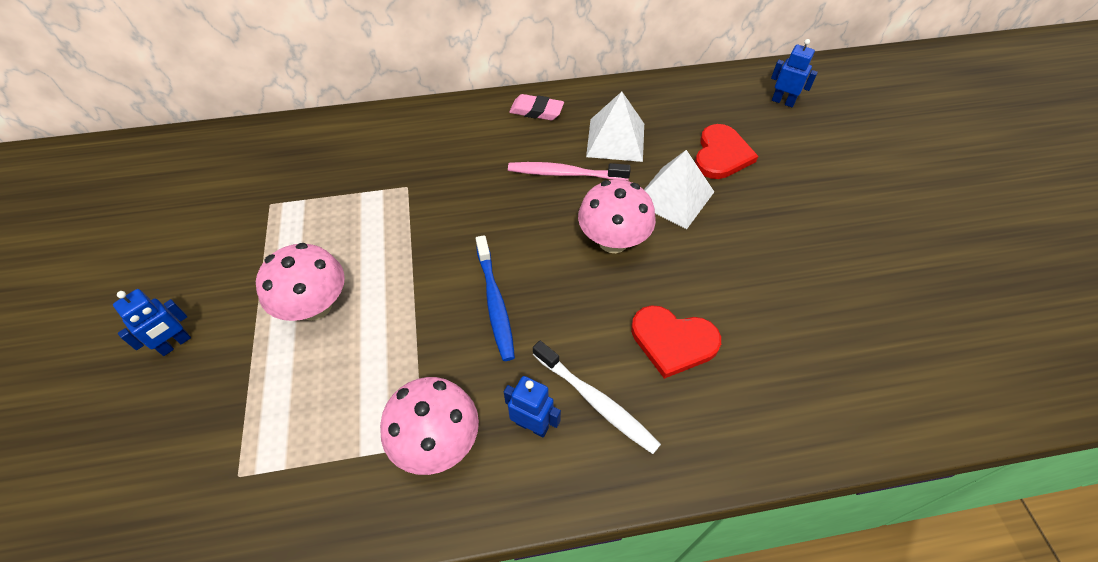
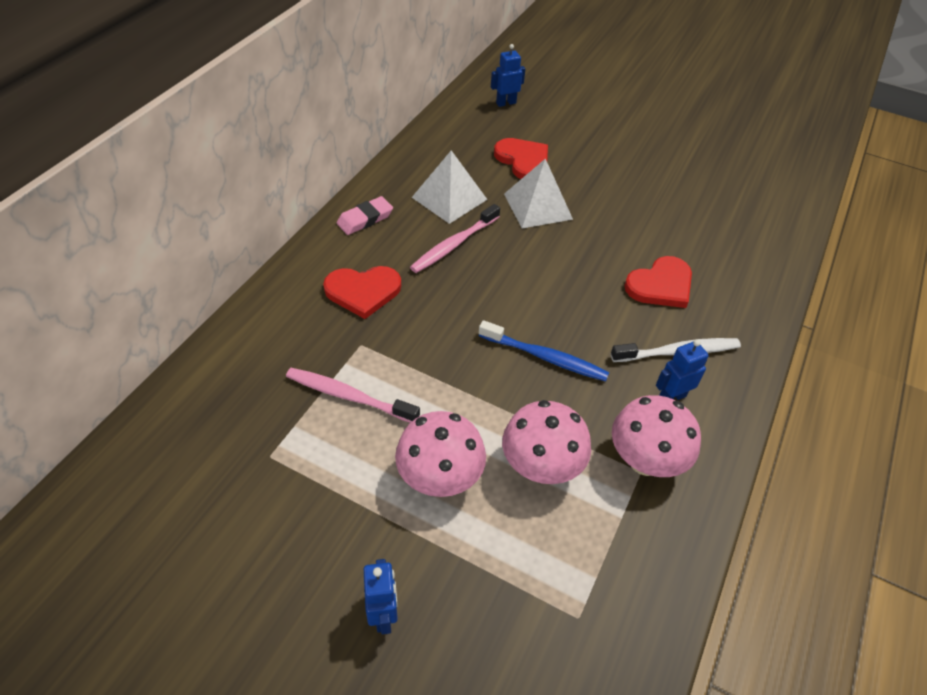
camera: 55 degrees left, 5 degrees down
(352, 210) = (349, 396): none -> pink toothbrush
(460, 155) = (363, 291): none -> red heart
(613, 241) = (548, 260): pink mushroom -> pink mushroom (541, 466)

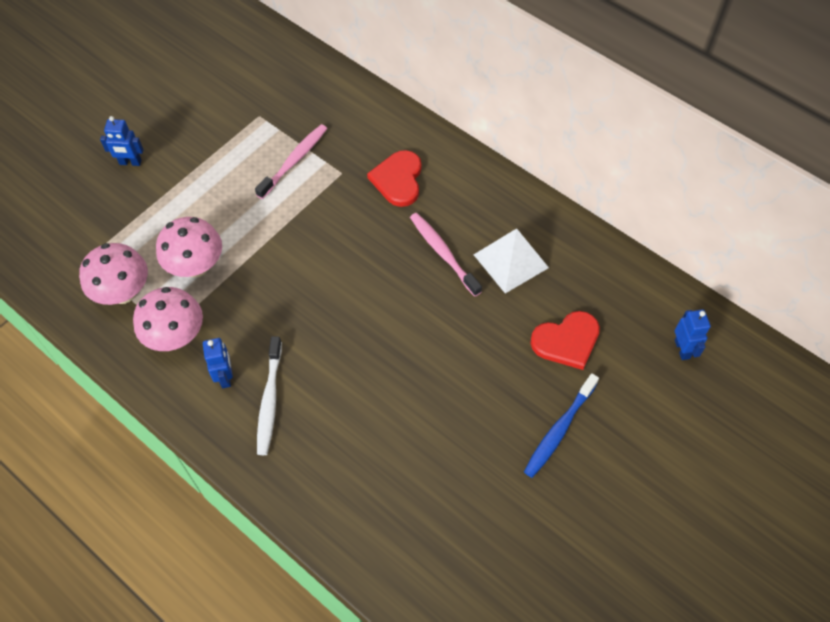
camera: 105 degrees right, 10 degrees up
(365, 219) = (489, 190): pink eraser -> none
(440, 478) = (209, 204): pink mushroom -> pink mushroom (123, 292)
(538, 206) = (488, 336): white pyramid -> none
(545, 357) = (293, 294): blue toothbrush -> blue toothbrush (559, 430)
(660, 285) = (353, 416): red heart -> none

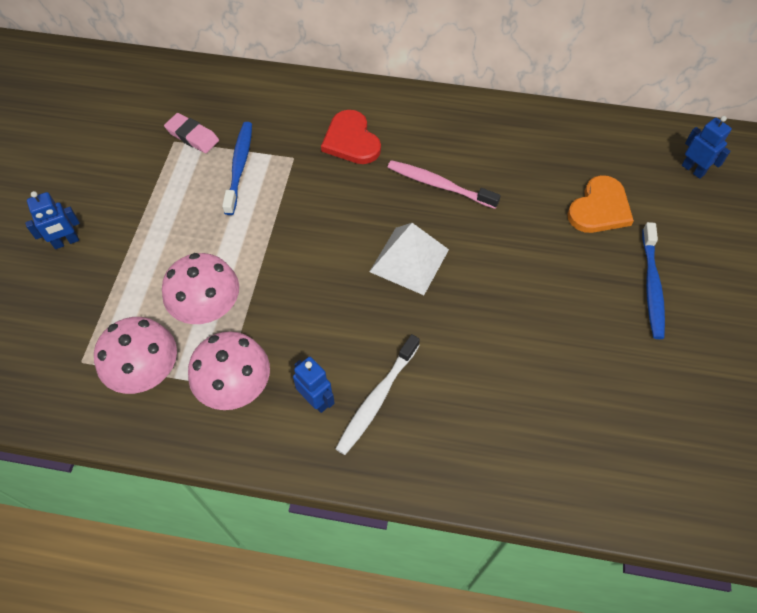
camera: 30 degrees left, 0 degrees up
(269, 400) = (377, 399): white toothbrush -> white toothbrush turned 60 degrees clockwise
(275, 118) = (192, 136): none -> pink eraser
(294, 161) = (239, 166): pink toothbrush -> blue toothbrush
(511, 261) = (502, 164): white pyramid -> white pyramid (409, 260)
(566, 341) = (599, 208): red heart -> orange heart

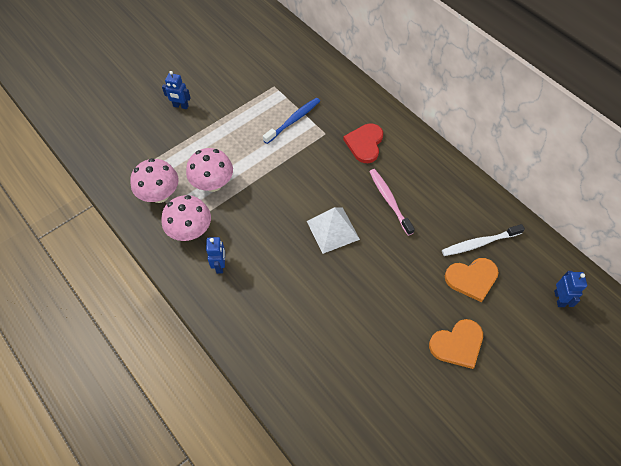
camera: 40 degrees right, 0 degrees up
(192, 136) = (285, 89): pink eraser -> none
(377, 399) = (248, 287): white toothbrush -> white toothbrush (479, 243)
(651, 286) = (457, 344): blue toothbrush -> orange heart

